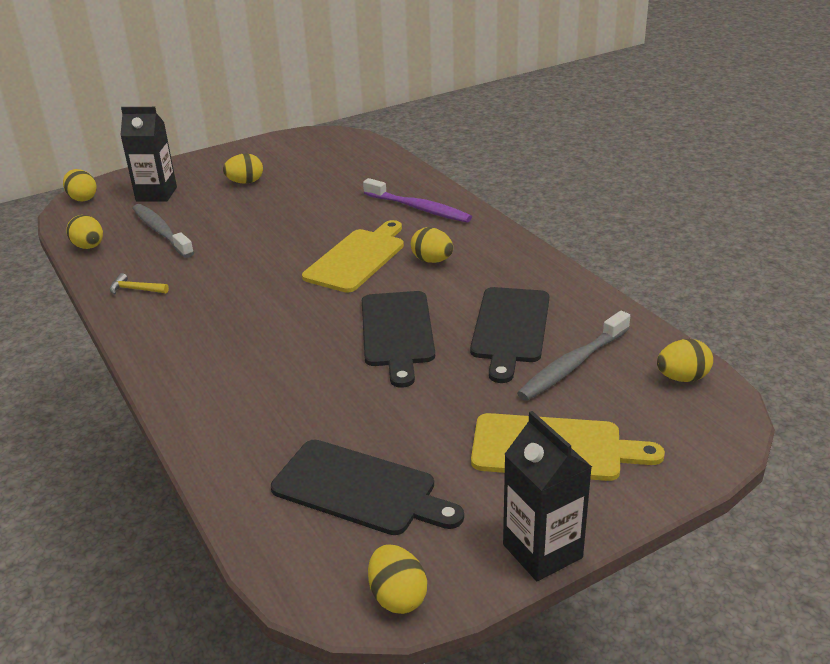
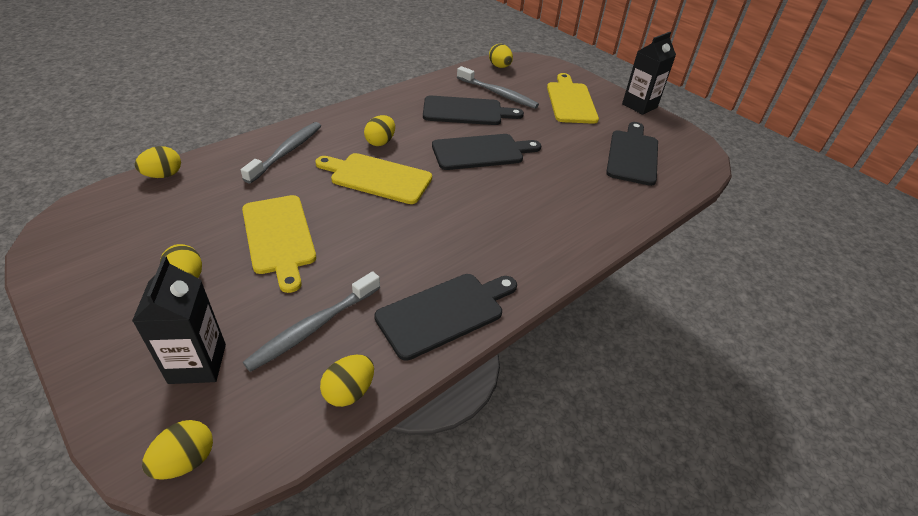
camera: 105 degrees left, 10 degrees up
(136, 289) = (444, 313): yellow hammer -> black cutting board
(278, 213) = (279, 237): none -> yellow cutting board
(397, 597) = (691, 140): yellow egg -> yellow egg (163, 175)
(419, 208) = (286, 152): purple toothbrush -> grey toothbrush

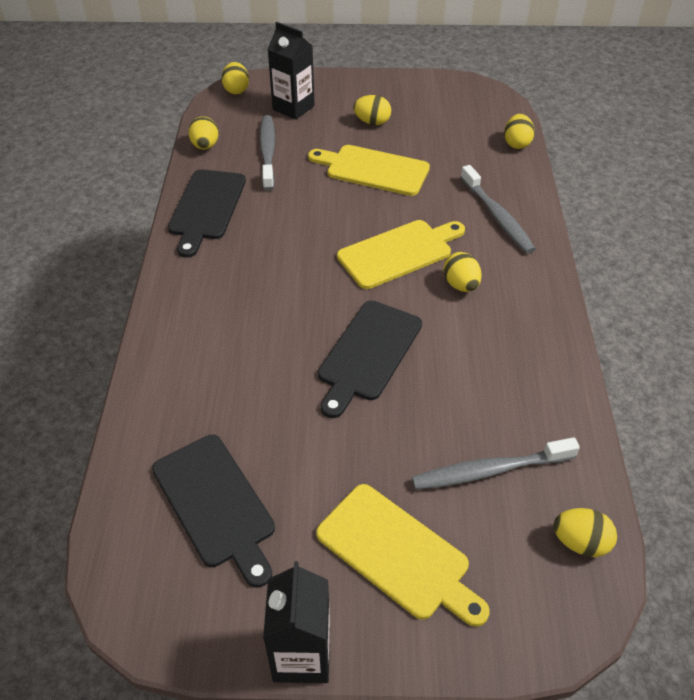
camera: 135 degrees right, 5 degrees up
(466, 111) = (467, 399): black cutting board -> none

